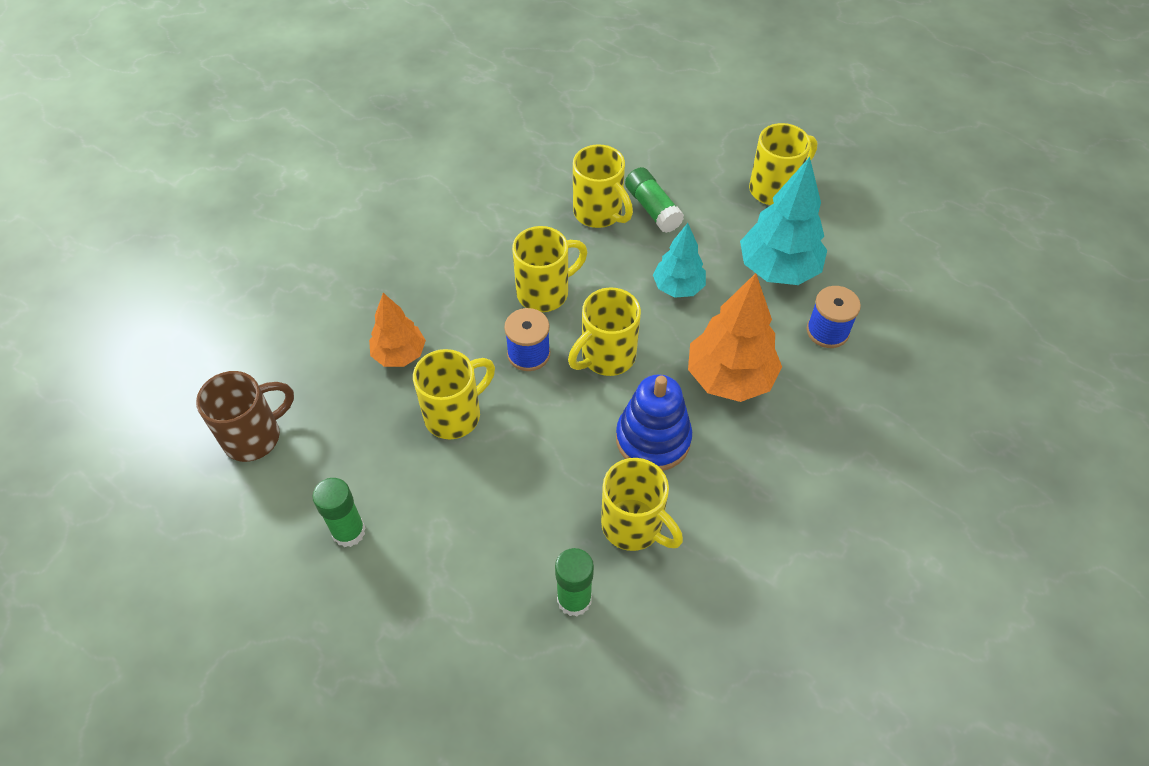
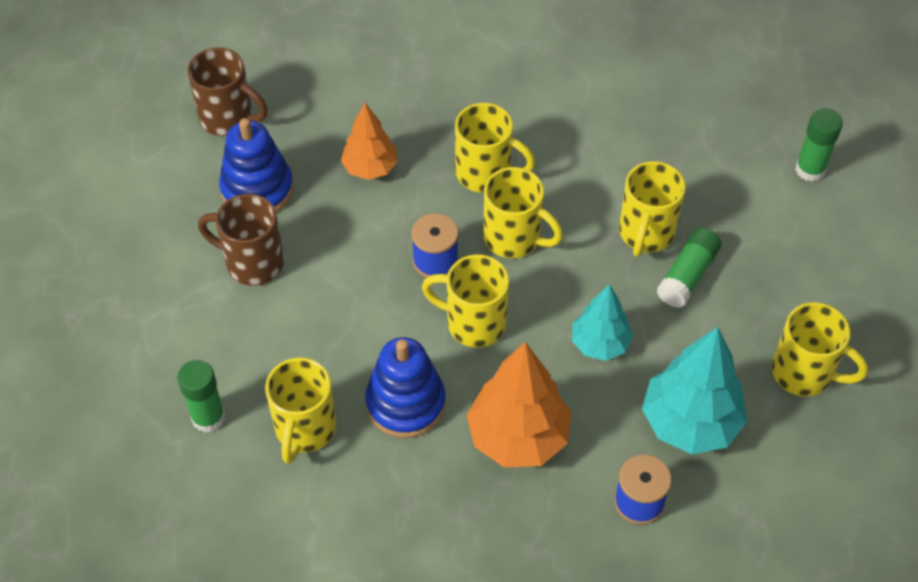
camera: 60 degrees right, 0 degrees up
(349, 531) = (181, 228): green glue stick -> green glue stick (810, 170)
(354, 449) = (257, 189): none -> blue stacking toy
(431, 489) = (252, 262): none -> brown mug
(454, 415) = (334, 240): yellow mug -> yellow mug (485, 173)

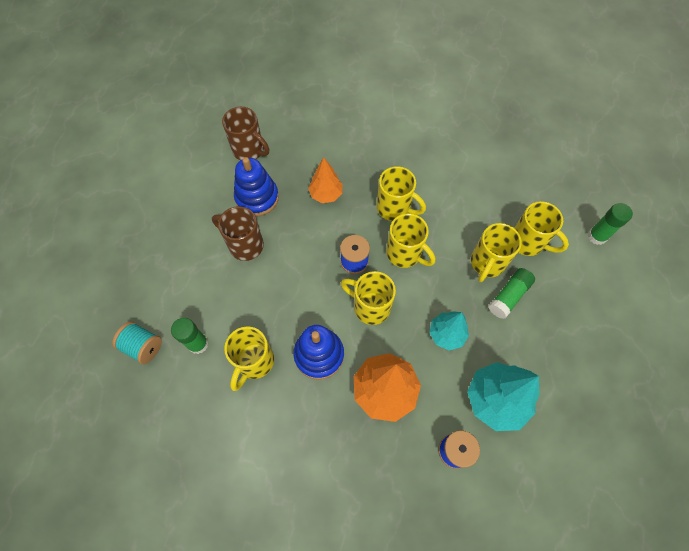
camera: 10 degrees right, 10 degrees up
(119, 435) = (143, 346): none -> turquoise spool
(804, 373) = (574, 377): yellow mug -> yellow mug (528, 242)

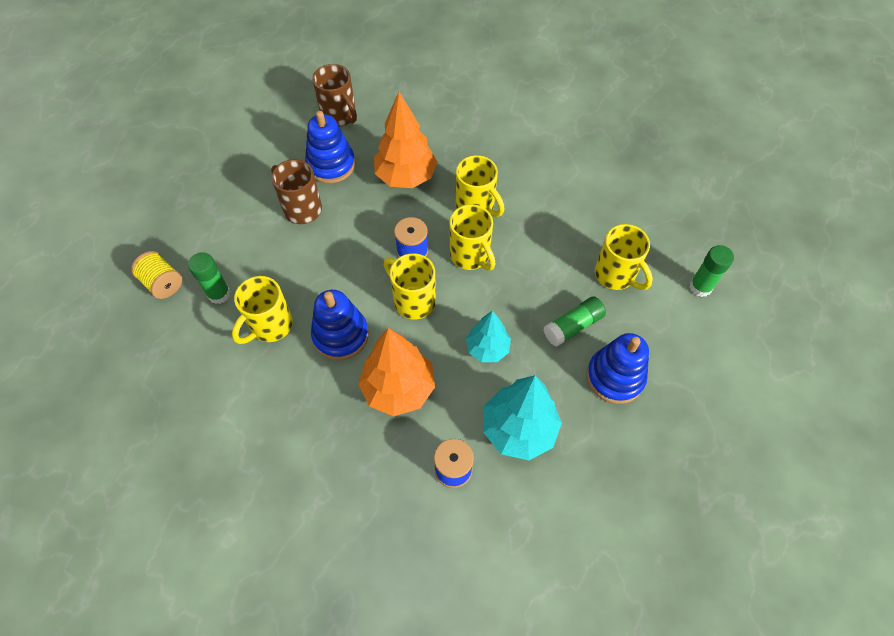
camera: 15 degrees right, 5 degrees down
(143, 346) = (163, 283): turquoise spool -> yellow spool
(326, 194) = (406, 177): orange tree -> orange tree, size x1.62
(487, 263) = (560, 286): yellow mug -> none
(556, 332) = (615, 377): none -> blue stacking toy

